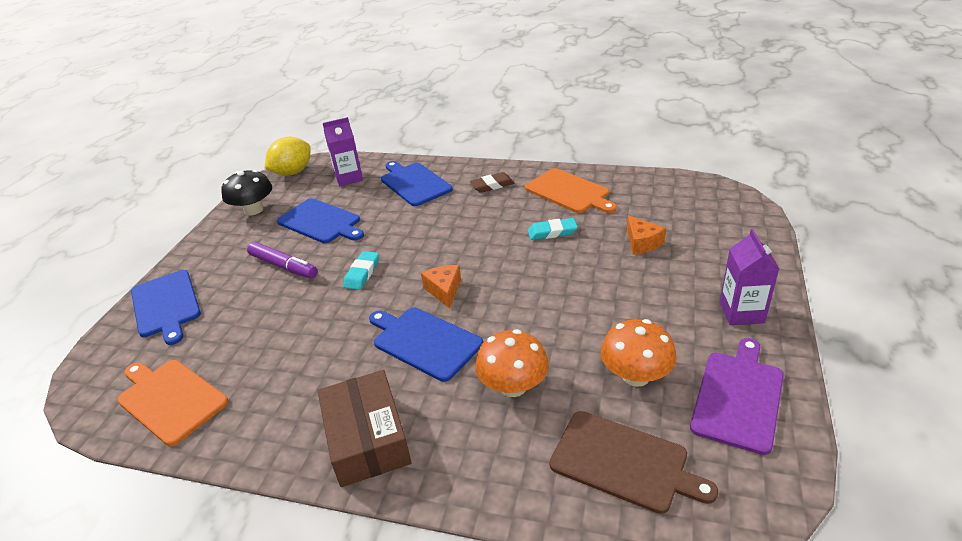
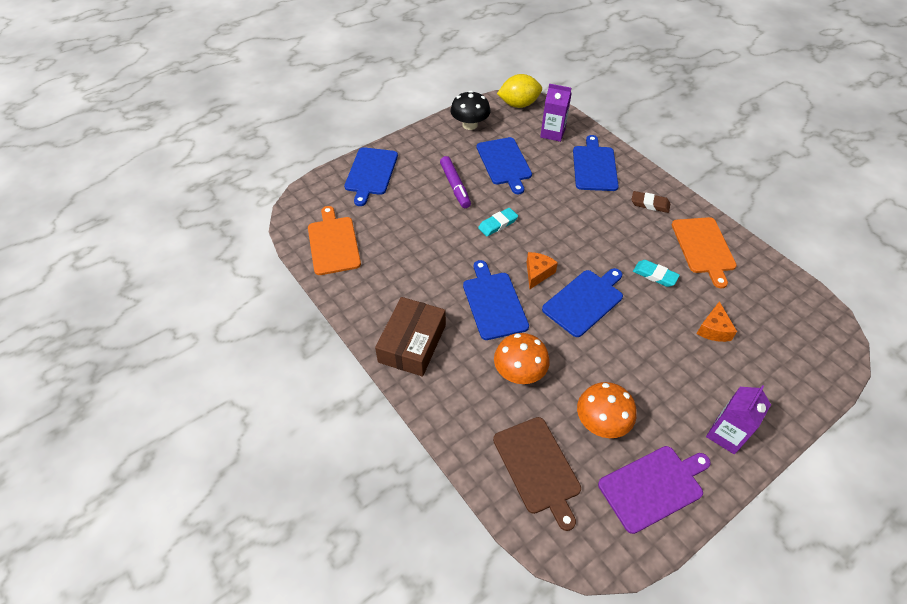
camera: 35 degrees right, 15 degrees up
(512, 286) = (584, 301): none -> blue cutting board

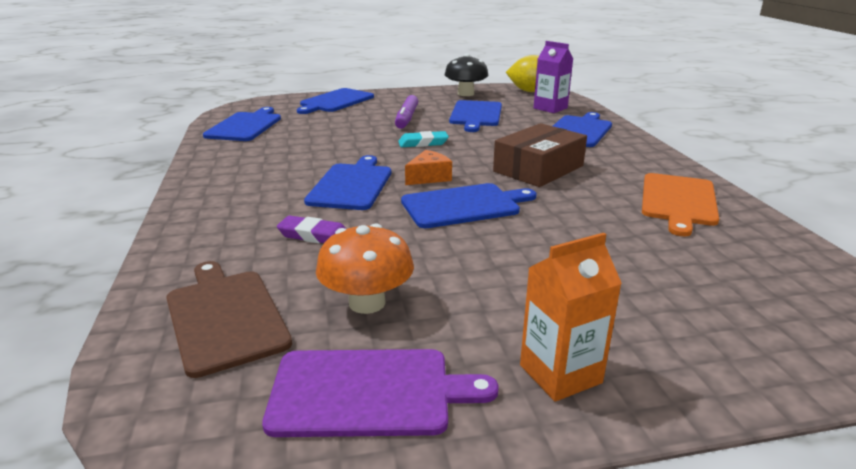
camera: 25 degrees right, 25 degrees down
(333, 243) = (245, 126): orange cutting board -> blue cutting board
(412, 343) = (226, 190): brown box -> brown box (538, 169)
(519, 372) = (314, 235): orange mushroom -> purple eraser
(537, 467) = (225, 317): brown cutting board -> brown cutting board turned 150 degrees clockwise
(650, 204) = (627, 161): brown eraser -> none
(655, 275) = (583, 207): turquoise eraser -> none
(713, 329) = (634, 266): orange cheese -> none
(726, 434) = (560, 374): purple carton -> orange carton

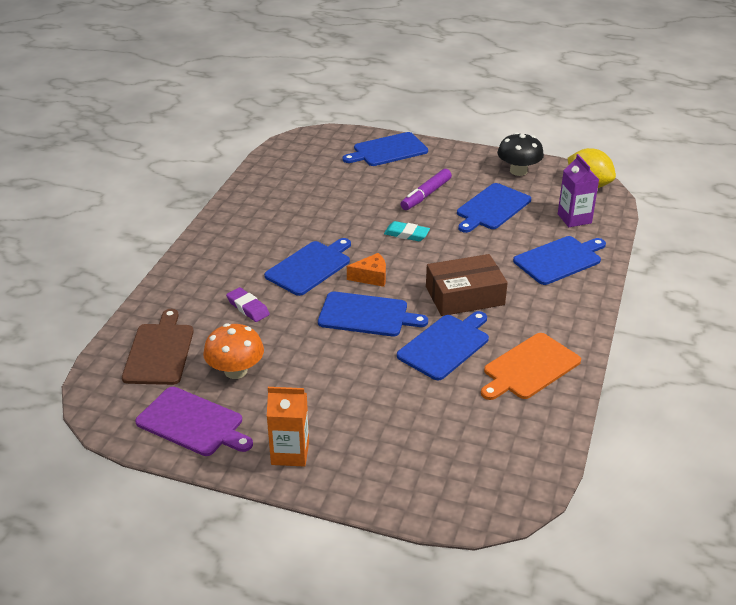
camera: 30 degrees right, 10 degrees up
(245, 126) = (289, 168): blue cutting board -> blue cutting board (445, 345)

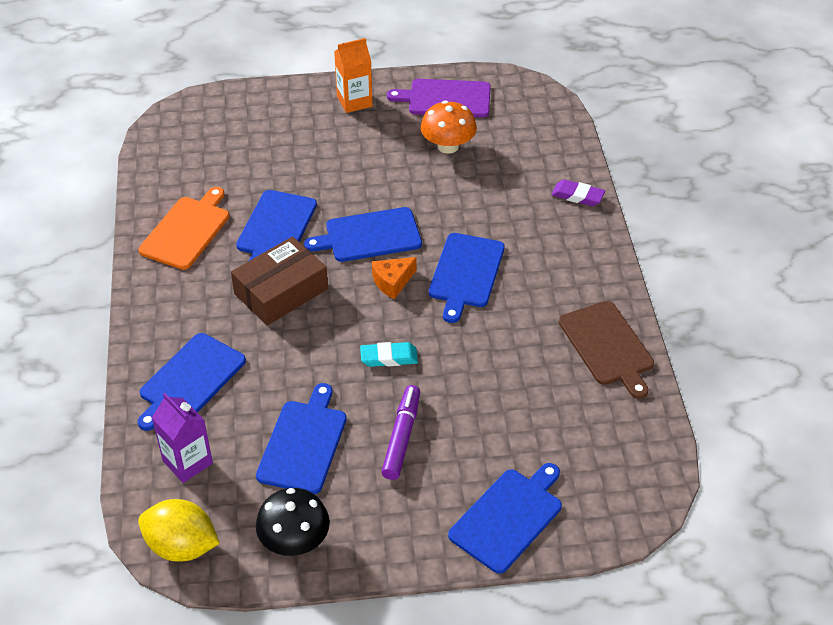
camera: 155 degrees right, 10 degrees up
(159, 351) = (527, 141): brown cutting board -> brown cutting board (607, 346)
(248, 307) = (489, 206): purple eraser -> purple eraser (577, 196)

